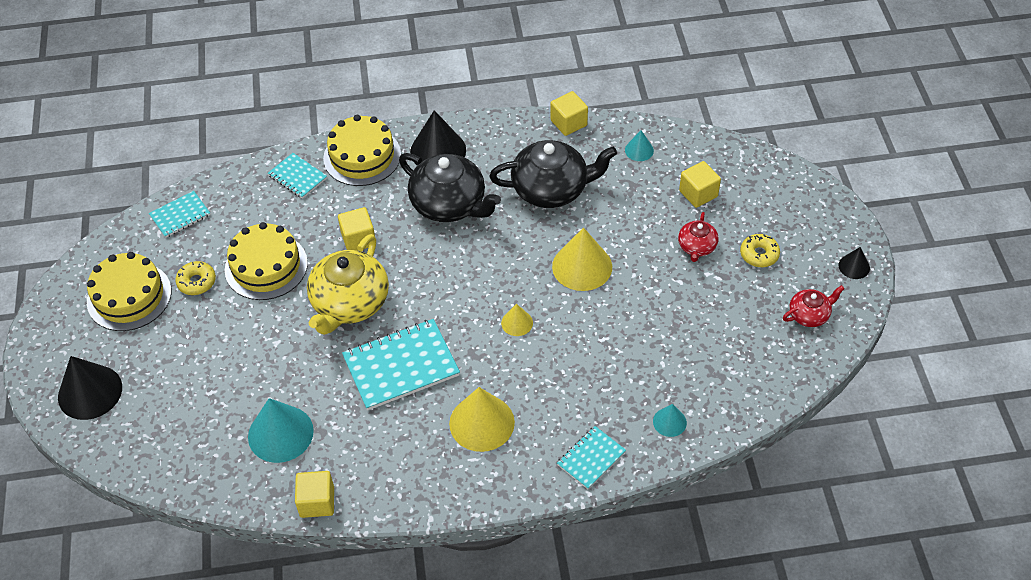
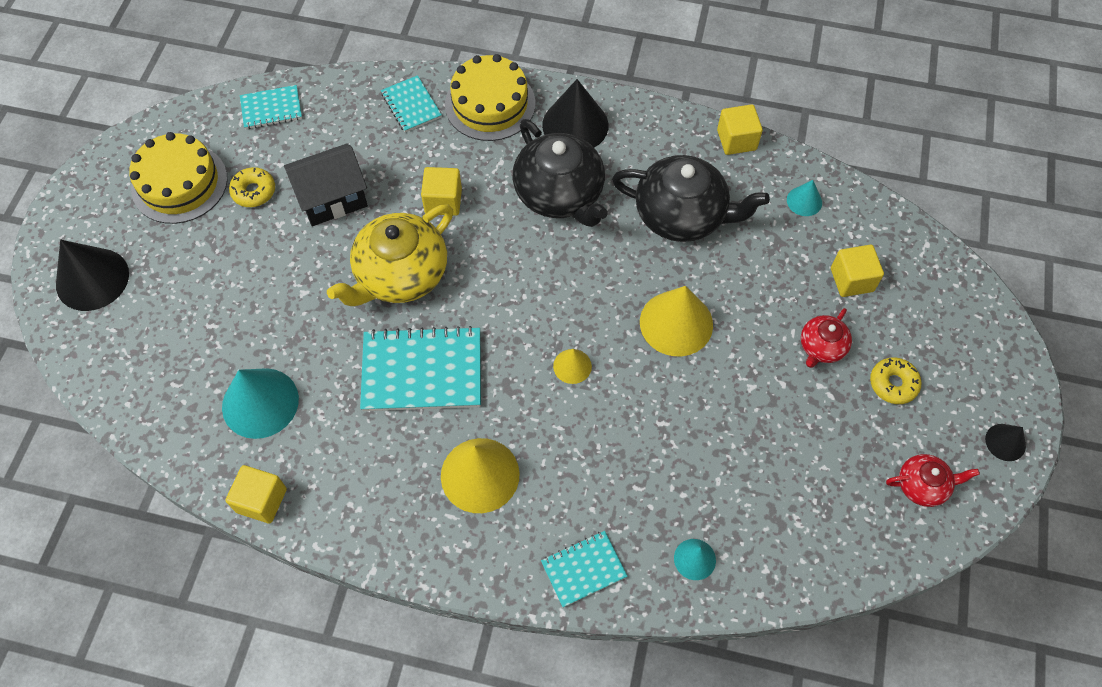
camera: 20 degrees right, 10 degrees up
(266, 266) = (332, 199): yellow cake -> black house

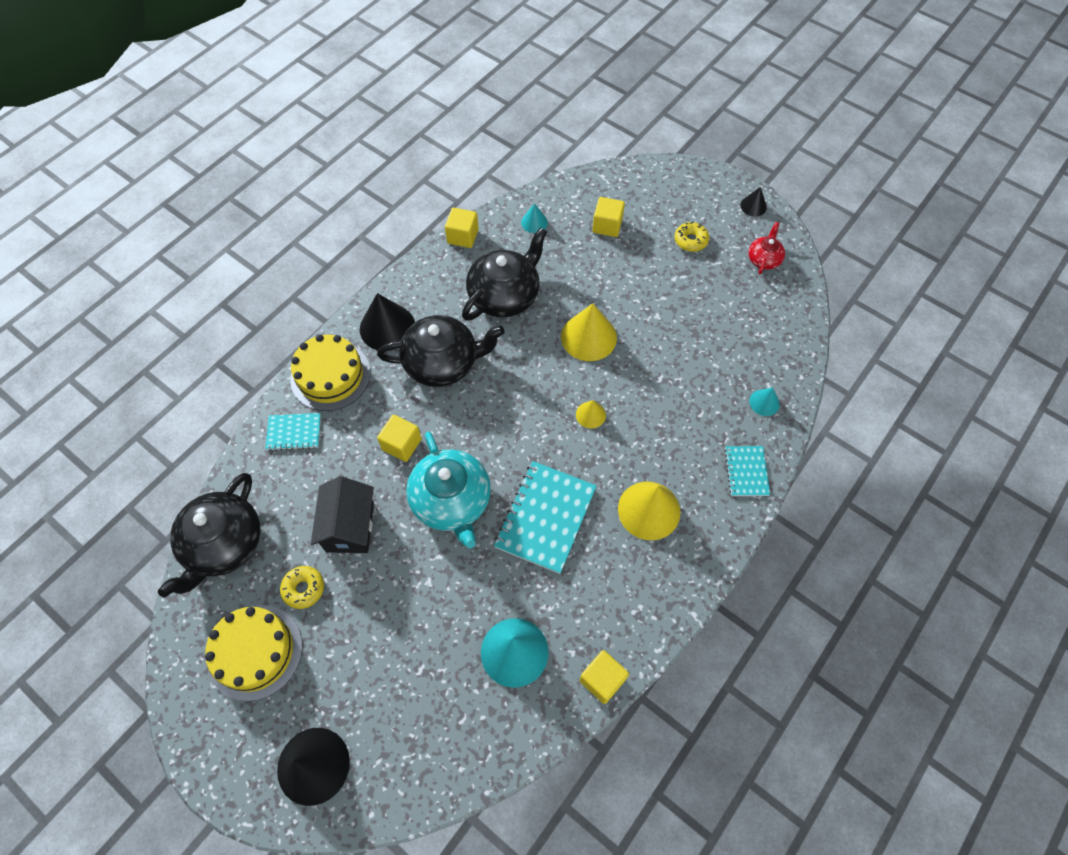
camera: 65 degrees left, 0 degrees up
(271, 108) = (224, 544): turquoise notebook -> black teapot
(400, 274) = (452, 501): yellow teapot -> turquoise teapot
(821, 347) = (647, 264): red teapot -> none

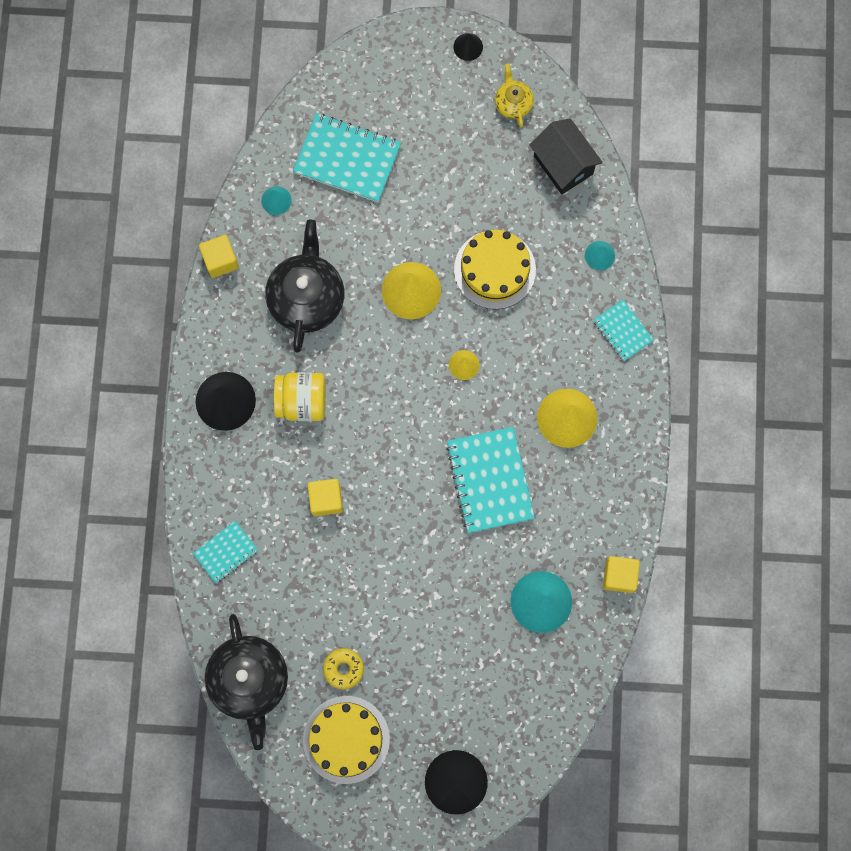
camera: 35 degrees left, 15 degrees up
(330, 376) = (213, 481): yellow cake -> yellow cake (494, 269)
(350, 527) = (339, 596): black house -> black house (563, 165)
(443, 362) = (302, 401): black teapot -> yellow jar
(452, 501) = (405, 519): turquoise teapot -> none
(607, 226) = (347, 159): yellow cube -> turquoise notebook
(690, 240) = (435, 125): yellow donut -> none
(763, 259) = (513, 103): red teapot -> yellow teapot

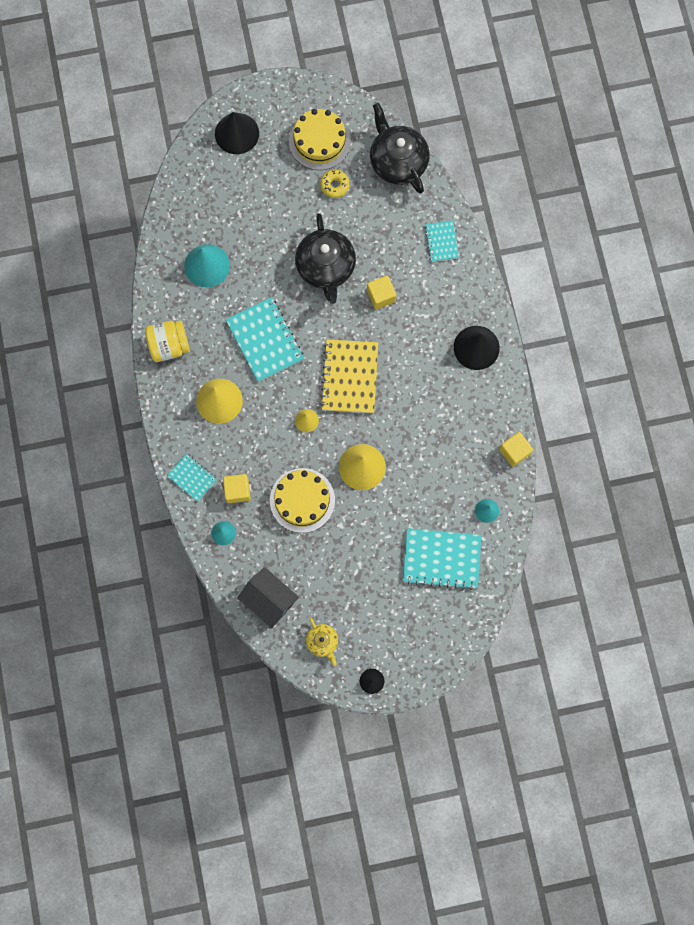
camera: 165 degrees right, 0 degrees up
(226, 552) = (441, 242): turquoise notebook -> turquoise notebook turned 45 degrees counterclockwise
(302, 401) = (419, 361): yellow jar -> yellow jar (169, 345)
(306, 297) = (440, 440): black teapot -> black teapot (326, 267)
(395, 405) = (350, 377): none -> yellow notebook
(619, 576) = (154, 297): yellow cube -> yellow cube (237, 490)

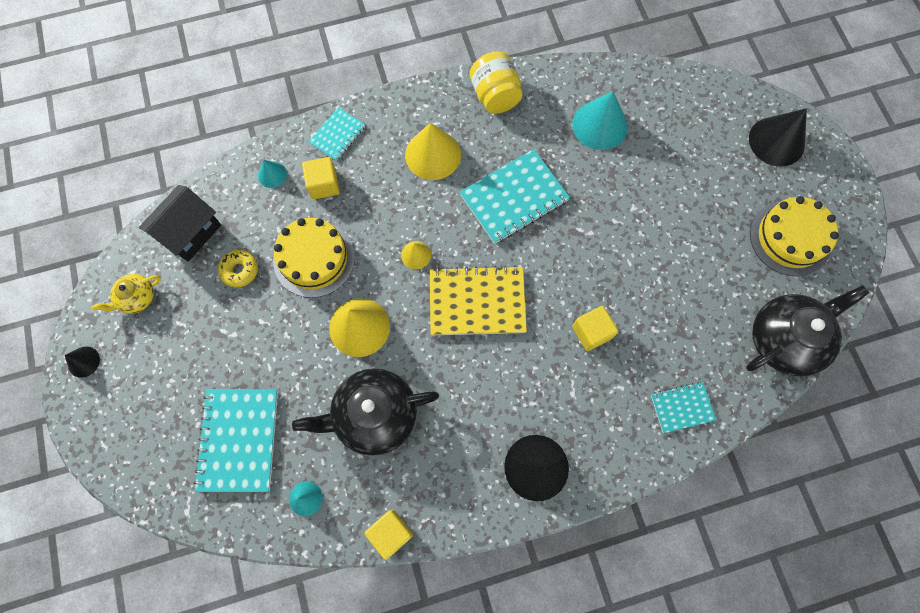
camera: 85 degrees right, 5 degrees down
(326, 267) = (620, 260): black teapot -> black teapot (374, 415)
(334, 185) = (733, 261): yellow donut -> yellow donut (240, 270)

